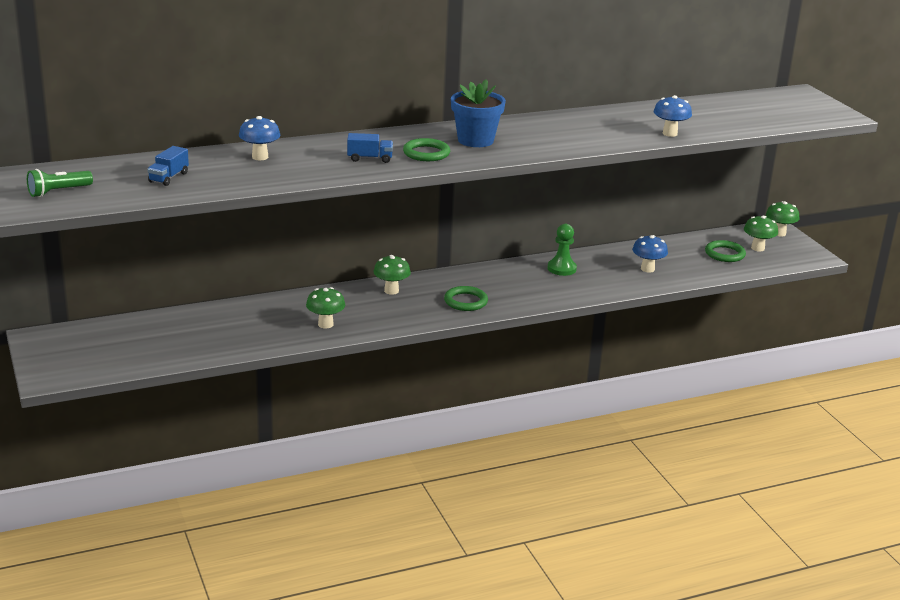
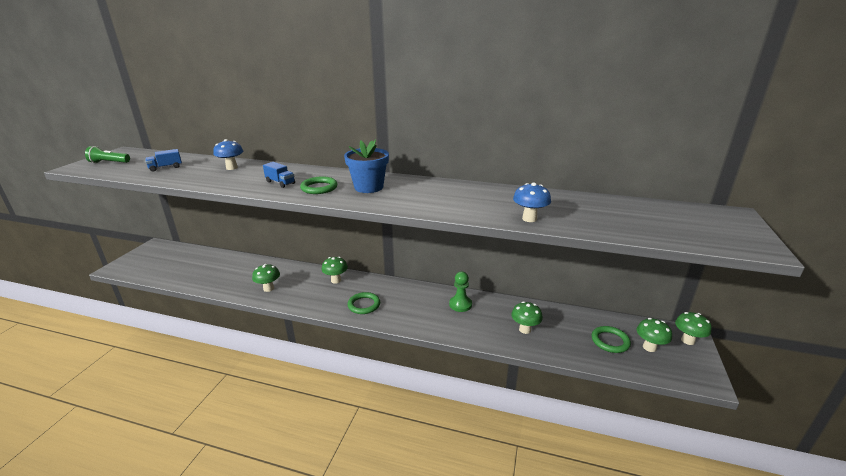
camera: 40 degrees right, 0 degrees up
(647, 269) = (525, 329): blue mushroom -> green mushroom

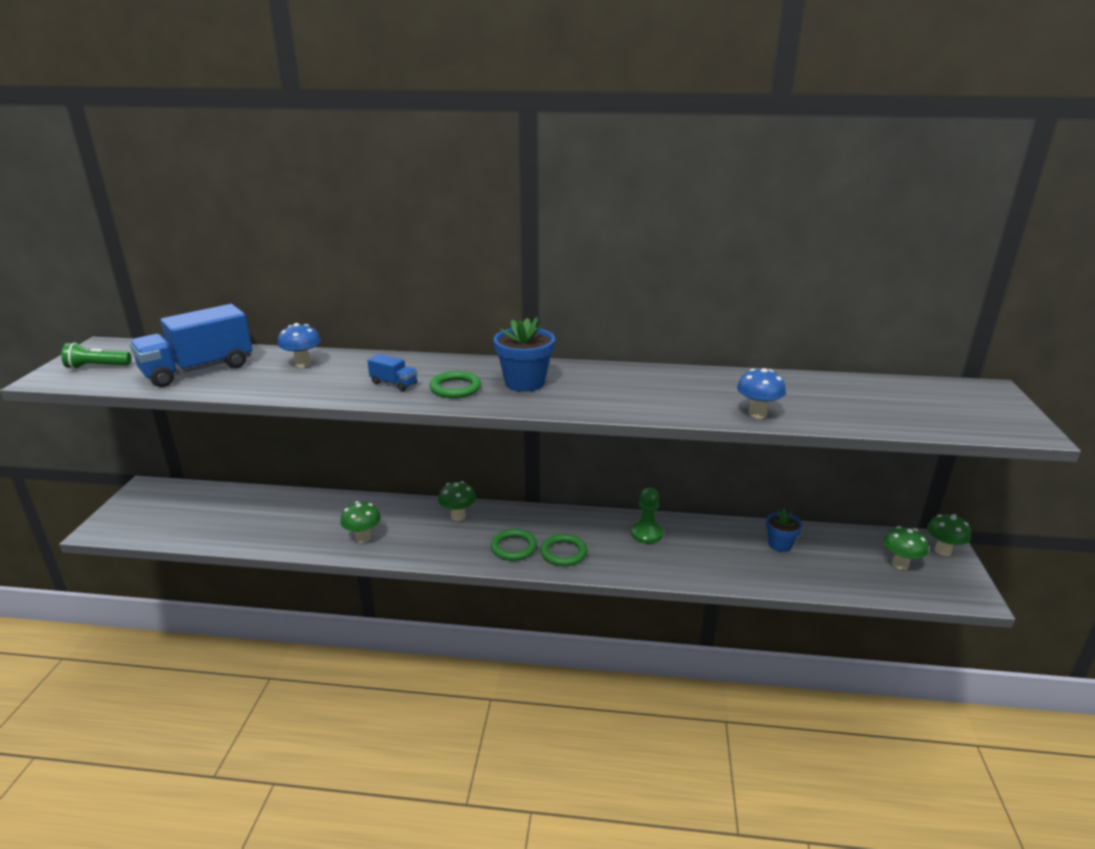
camera: 10 degrees left, 0 degrees up
(166, 167) = (198, 370): blue truck -> blue truck, size x2.23
(525, 329) = (741, 558): green mushroom -> none
(557, 322) = (780, 545): none -> blue flower pot
(610, 341) = (851, 562): green ring -> green ring (563, 553)

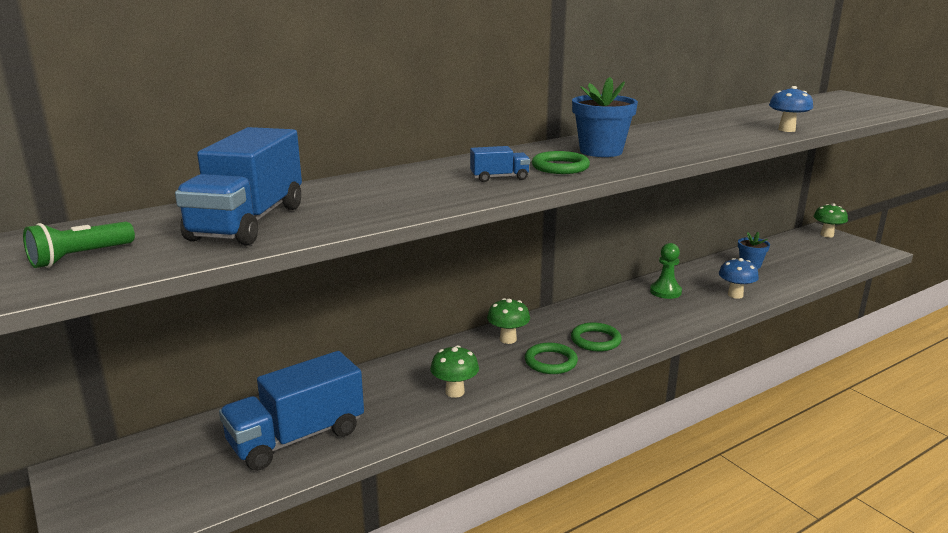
camera: 40 degrees left, 5 degrees down
(246, 522) = (297, 438): none -> blue truck
(303, 364) = (362, 188): blue mushroom -> blue mushroom (735, 295)
(563, 553) = (637, 327): green ring -> green ring (550, 362)
(900, 564) = (823, 250): green mushroom -> none

